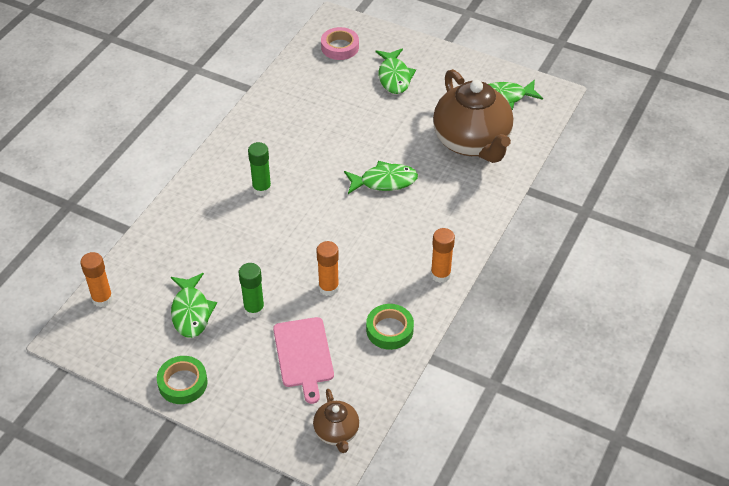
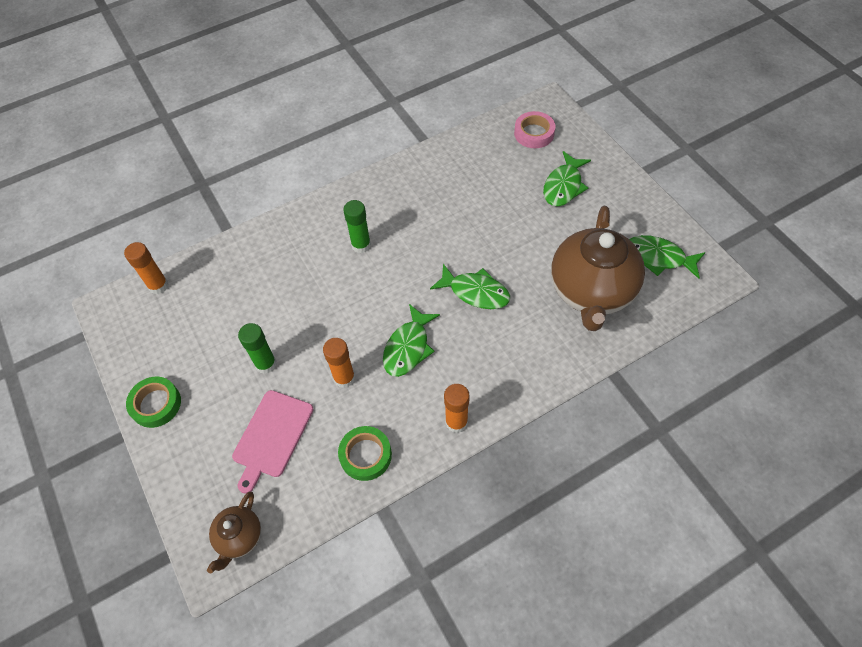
camera: 35 degrees right, 10 degrees up
(191, 311) = (215, 337): green fish -> green fish (408, 347)

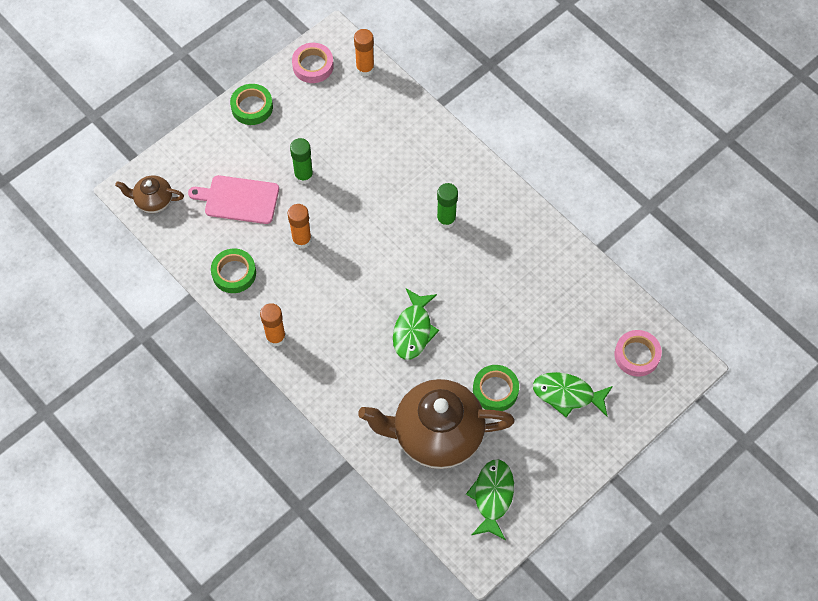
camera: 75 degrees right, 5 degrees up
(131, 334) = (313, 66): none -> pink tape
(408, 347) = (342, 284): green fish -> none
(551, 237) = (495, 390): none -> green tape

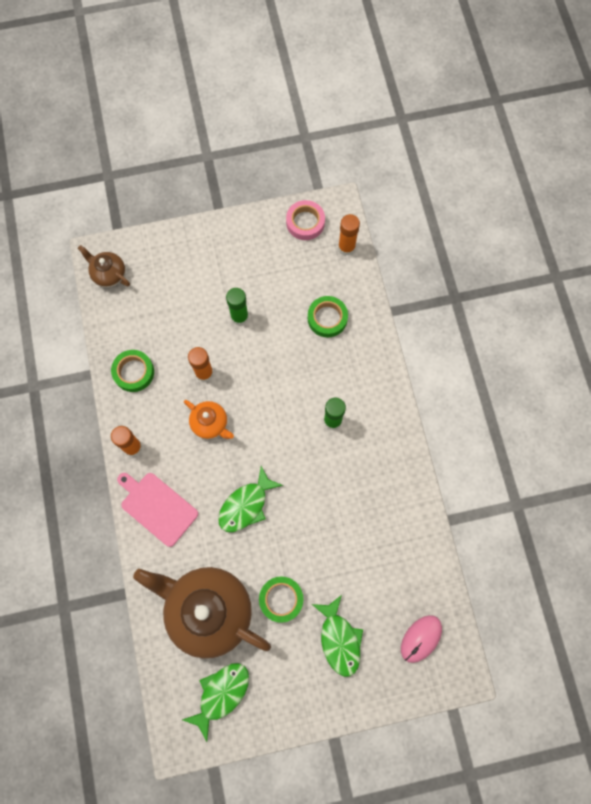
camera: 30 degrees right, 10 degrees up
(238, 199) = (175, 309): pink cutting board -> pink cutting board (157, 507)
(252, 107) = (234, 233): green tape -> green tape (327, 318)
(336, 280) = (210, 424): none -> orange teapot
(567, 394) = (339, 639): green fish -> green fish turned 150 degrees counterclockwise
(637, 355) = (421, 638): pink tape -> pink mouse

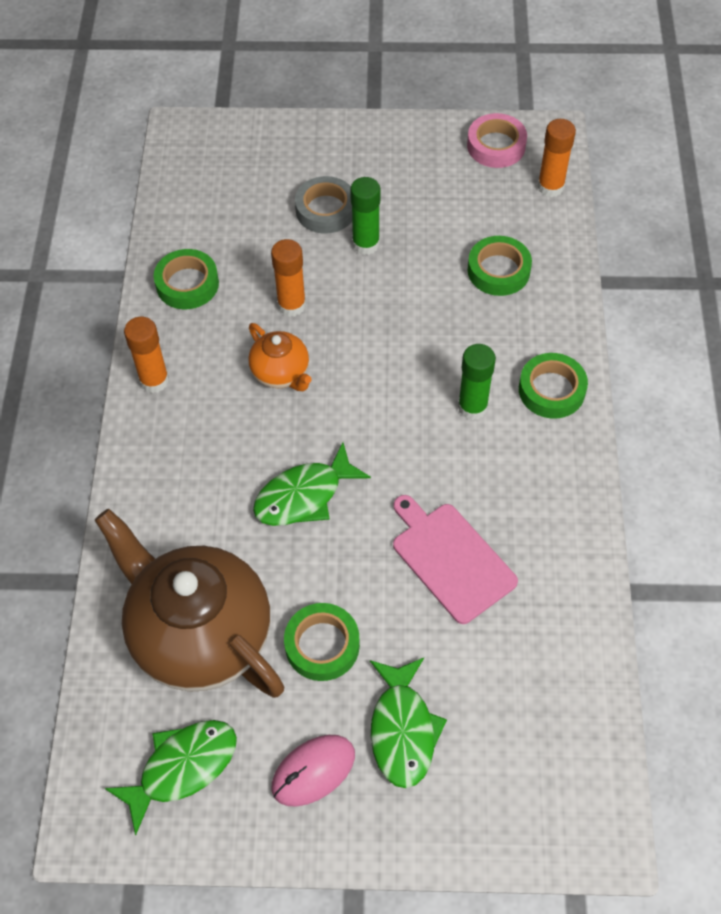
camera: 15 degrees right, 15 degrees down
(109, 274) = (191, 158): brown teapot -> none
(157, 507) = (165, 469): pink cutting board -> pink cutting board (450, 559)
(207, 296) = (325, 210): none -> grey tape
(377, 397) = (551, 390): none -> green tape
(421, 638) = (543, 762): pink mouse -> pink mouse (313, 771)

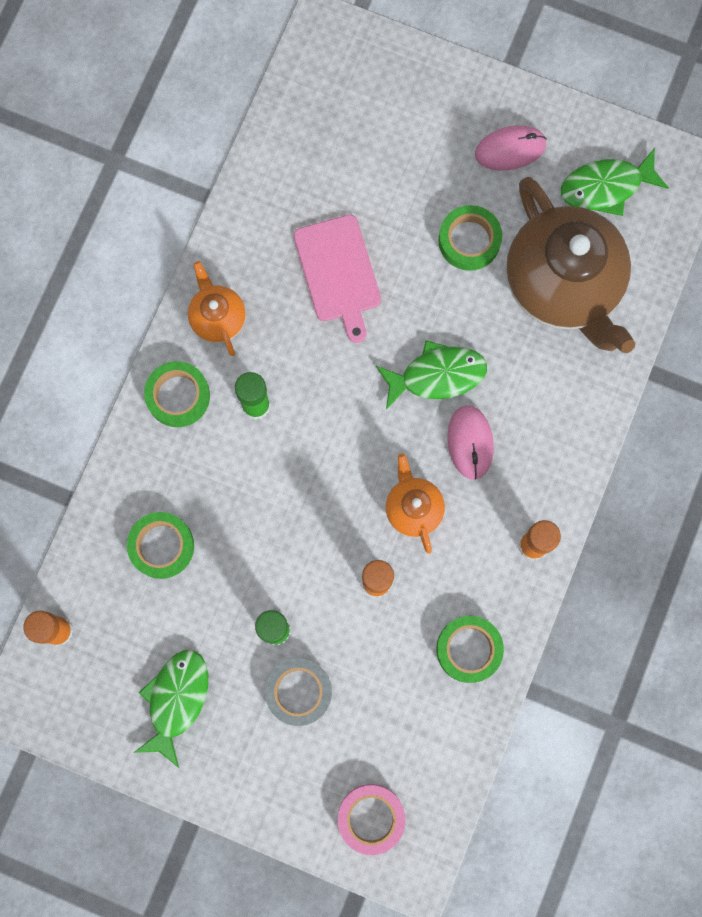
camera: 160 degrees left, 20 degrees up
(247, 446) = (470, 442): none -> pink mouse
(403, 730) = (433, 154): green fish -> green fish (176, 700)
(496, 146) = (86, 710): pink tape -> pink tape (371, 818)
(552, 471) = (218, 318): none -> orange teapot

